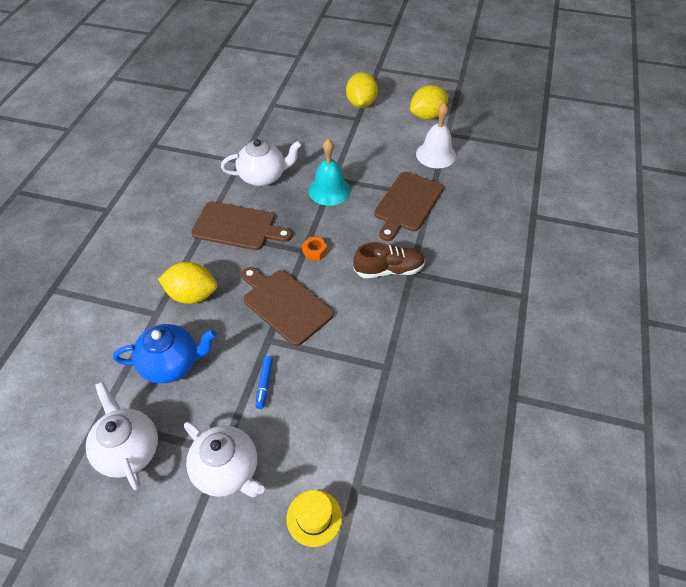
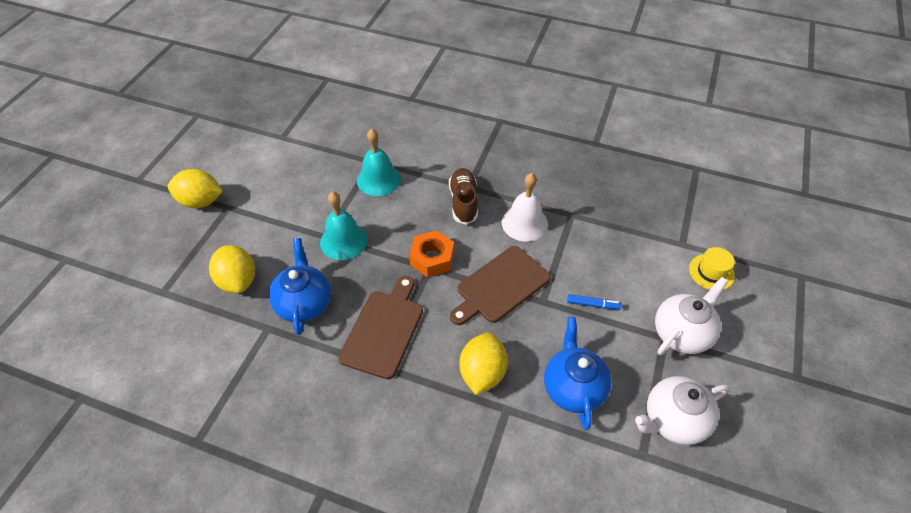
camera: 85 degrees left, 0 degrees up
(263, 177) = (304, 303): white teapot -> blue teapot
(314, 251) = (432, 258): orange nut -> orange nut, size x1.73
(407, 204) = (378, 179): brown cutting board -> turquoise bell
(427, 116) = (247, 148): yellow lemon -> yellow lemon (238, 281)
(436, 154) = (312, 150): white bell -> white bell (524, 223)

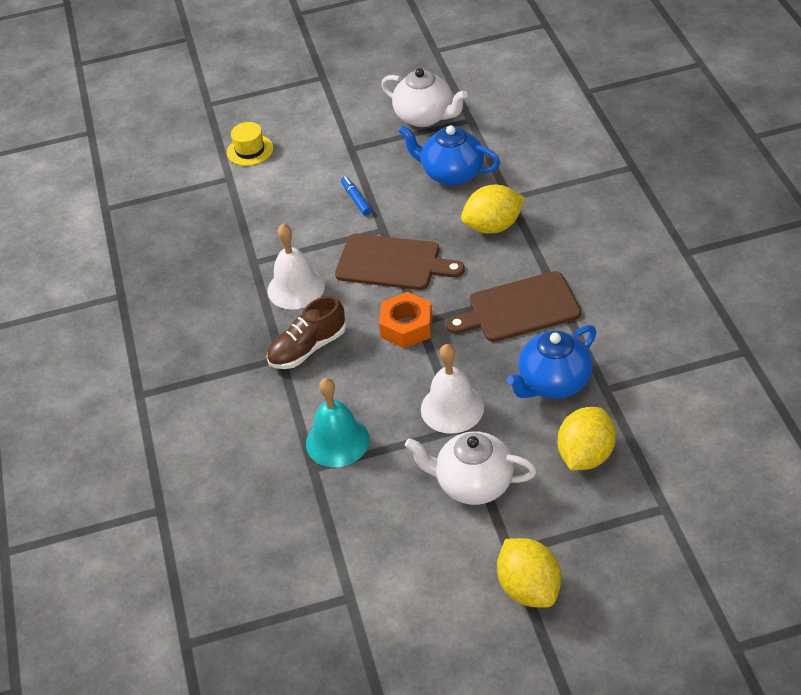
camera: 120 degrees left, 5 degrees down
(343, 241) = (452, 408): turquoise bell -> white bell
(573, 387) = (451, 174): blue teapot -> blue teapot turned 60 degrees clockwise
(682, 333) = (337, 142): white teapot -> white teapot (473, 484)

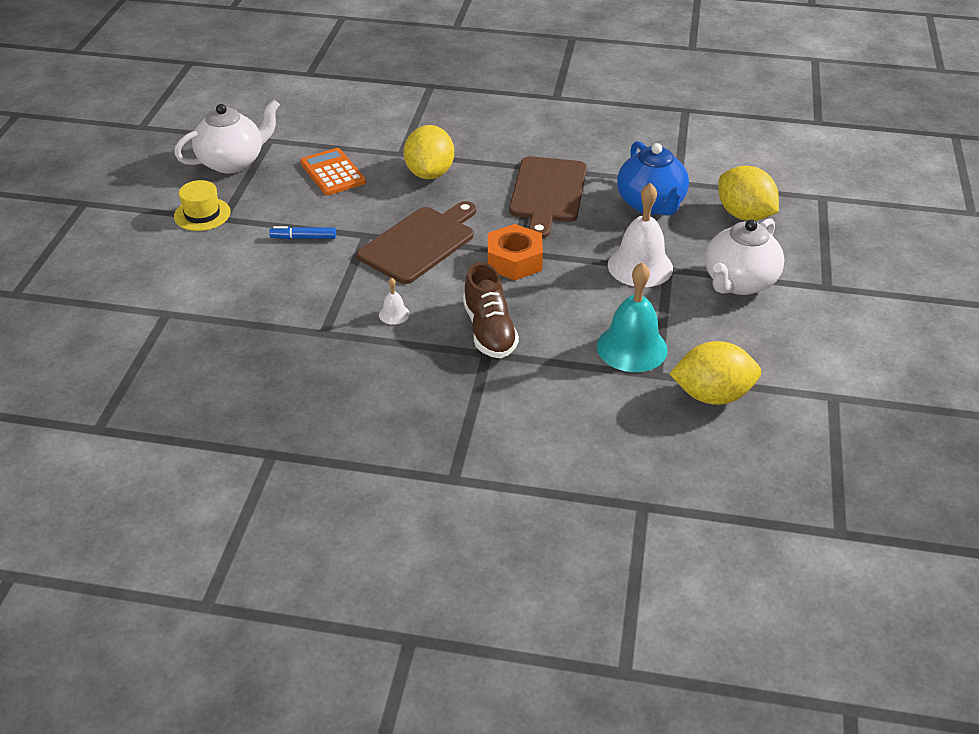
camera: 70 degrees left, 5 degrees down
(250, 150) = (138, 285): yellow hat -> yellow hat (202, 214)
(296, 288) = (394, 314): white bell -> white bell, size x0.45
(451, 174) = (332, 173): blue teapot -> orange calculator
(529, 588) = (871, 289): yellow lemon -> yellow lemon (712, 395)

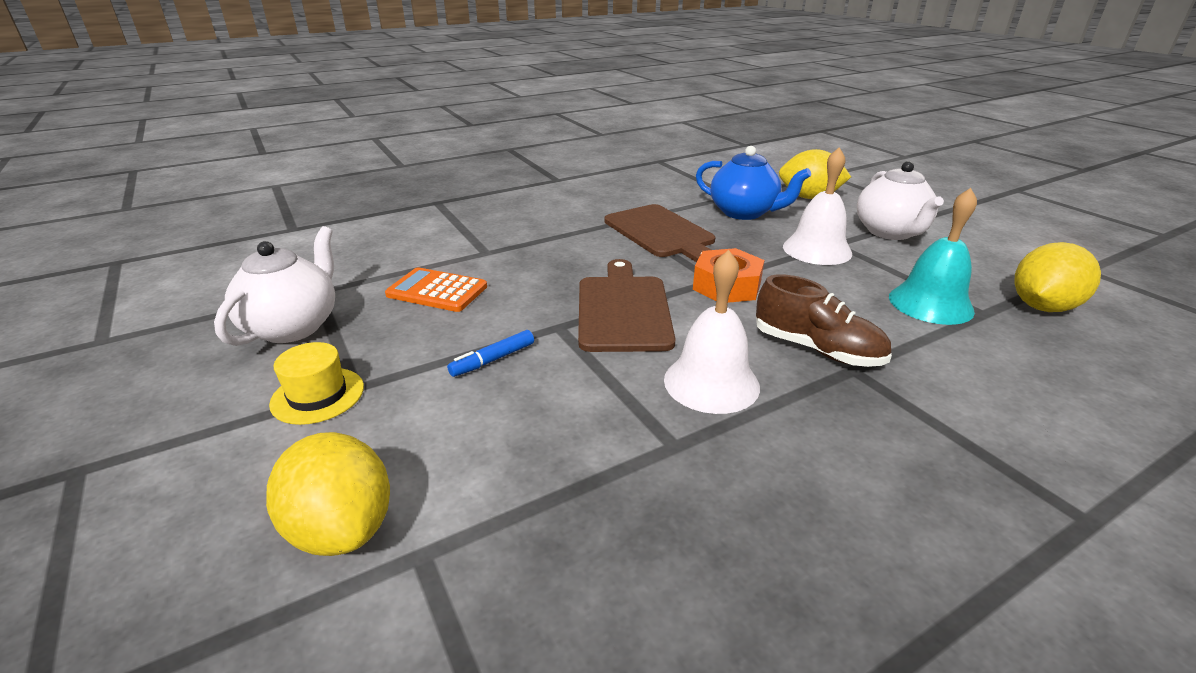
camera: 40 degrees left, 10 degrees down
(394, 314) = (711, 382): white bell -> white bell, size x2.22
(429, 173) = (538, 256): yellow lemon -> yellow lemon (342, 528)

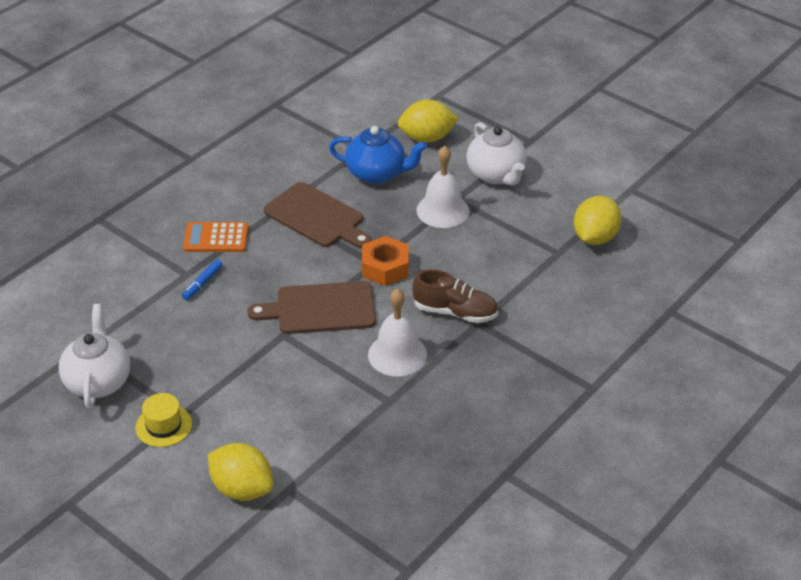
camera: 20 degrees left, 10 degrees up
(437, 291) = (176, 324): orange calculator -> orange calculator (216, 238)
(493, 360) = (255, 372): blue marker -> blue marker (202, 283)
(623, 309) = (321, 308): brown cutting board -> brown cutting board turned 75 degrees counterclockwise
(930, 303) = (524, 252): turquoise bell -> none

